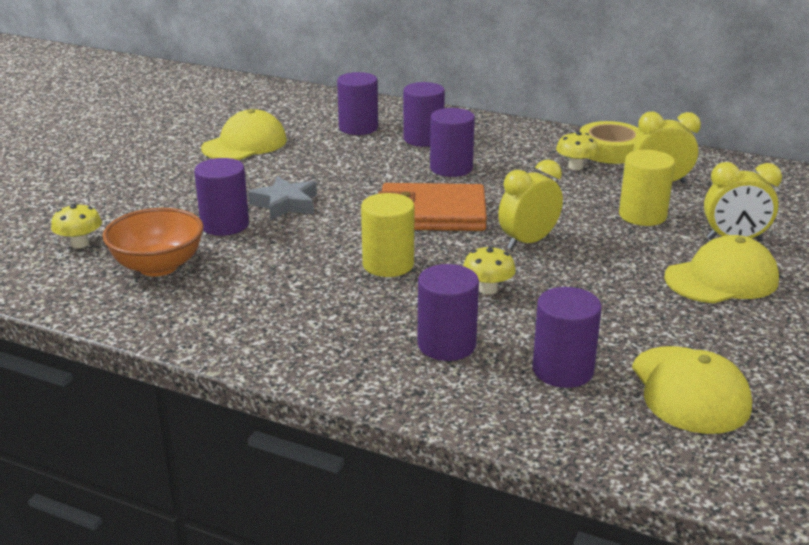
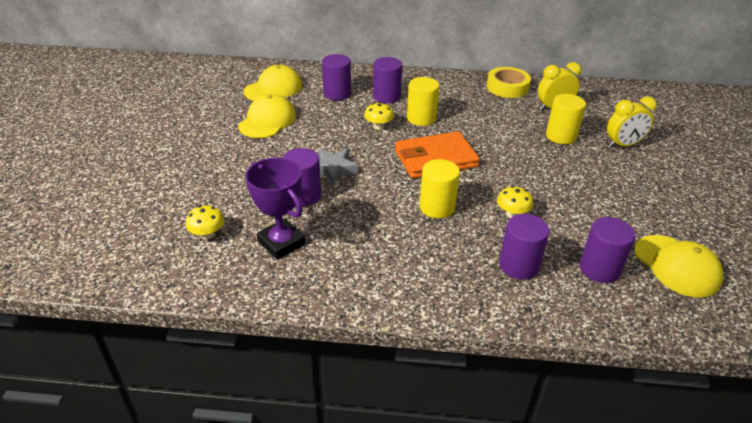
camera: 20 degrees left, 10 degrees up
(158, 266) = (281, 243): orange bowl -> purple trophy
(451, 168) = (421, 118): purple cylinder -> yellow cylinder
(528, 242) = (509, 170): yellow clock -> none
(575, 167) = (496, 104): yellow mushroom -> yellow mushroom (378, 126)
(721, 279) = (636, 177): yellow cap -> yellow cap (273, 89)

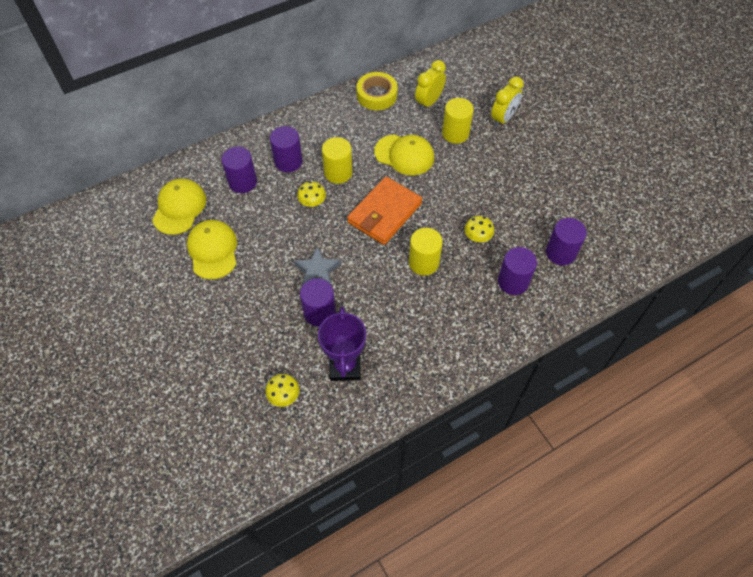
camera: 35 degrees left, 20 degrees up
(281, 243) = (345, 366): purple trophy -> purple trophy turned 75 degrees clockwise
(677, 266) = (601, 221): yellow cap -> yellow cap (404, 155)

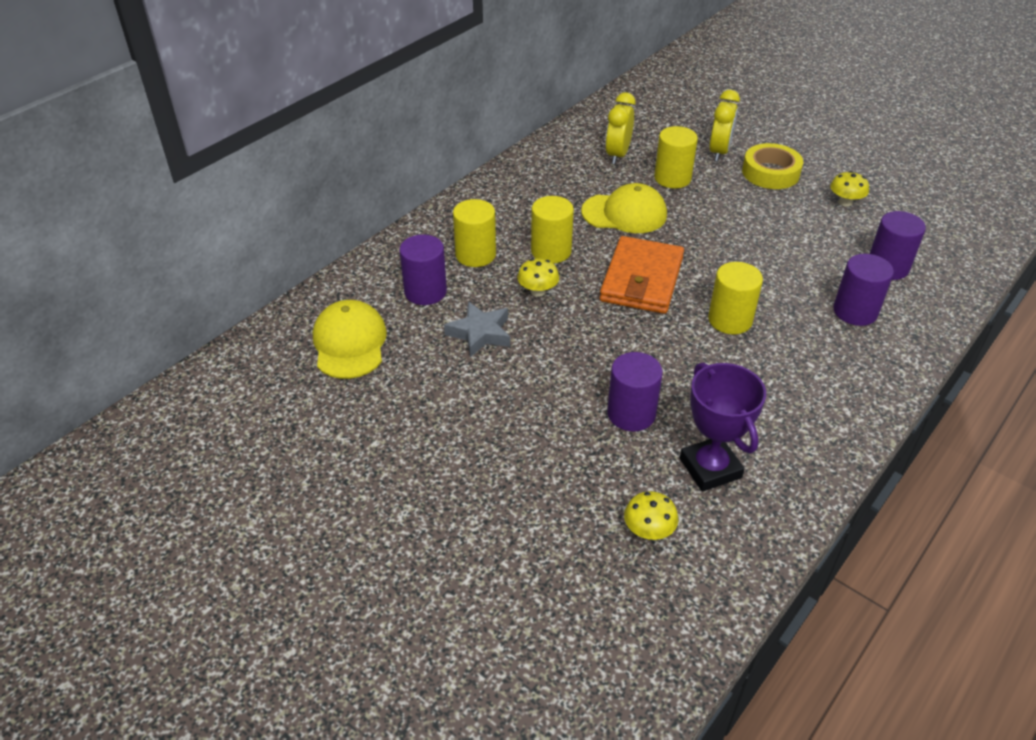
camera: 20 degrees left, 15 degrees down
(213, 250) = (430, 381): yellow cap -> none
(288, 162) = (475, 255): purple cylinder -> yellow cylinder
(317, 271) = (596, 366): grey star -> grey star (480, 333)
(377, 95) = (547, 161): yellow tape -> yellow tape (770, 173)
(477, 237) = (777, 276): yellow mushroom -> yellow mushroom (845, 202)

